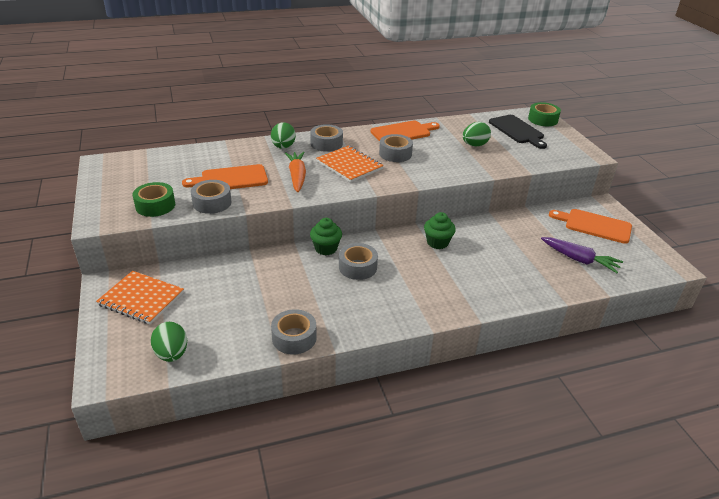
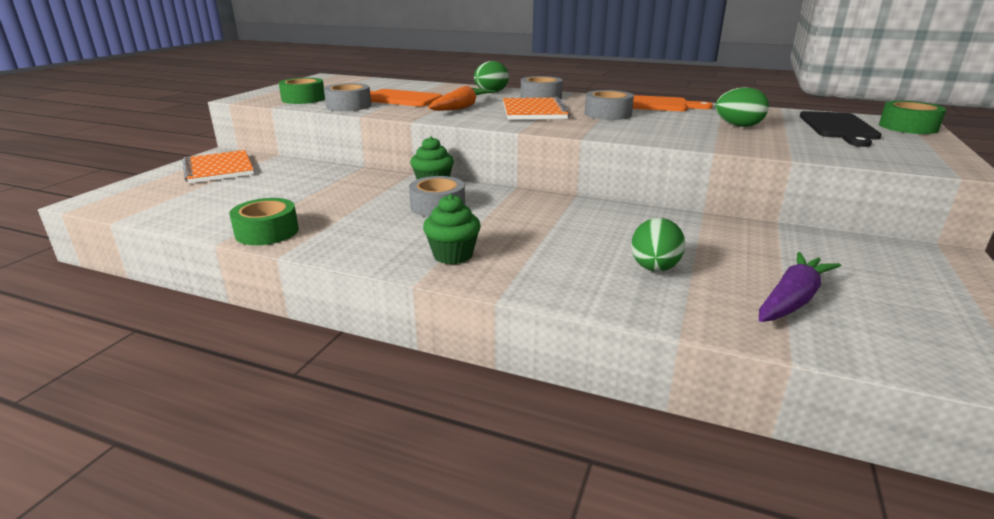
camera: 40 degrees right, 10 degrees down
(172, 354) = (160, 205): green egg -> green egg (654, 268)
(294, 338) = (267, 232): grey tape -> green tape
(437, 242) = (574, 216): green cupcake -> green cupcake (453, 255)
(579, 260) = (792, 300): purple carrot -> purple carrot turned 120 degrees counterclockwise
(594, 225) = (891, 274): orange cutting board -> none

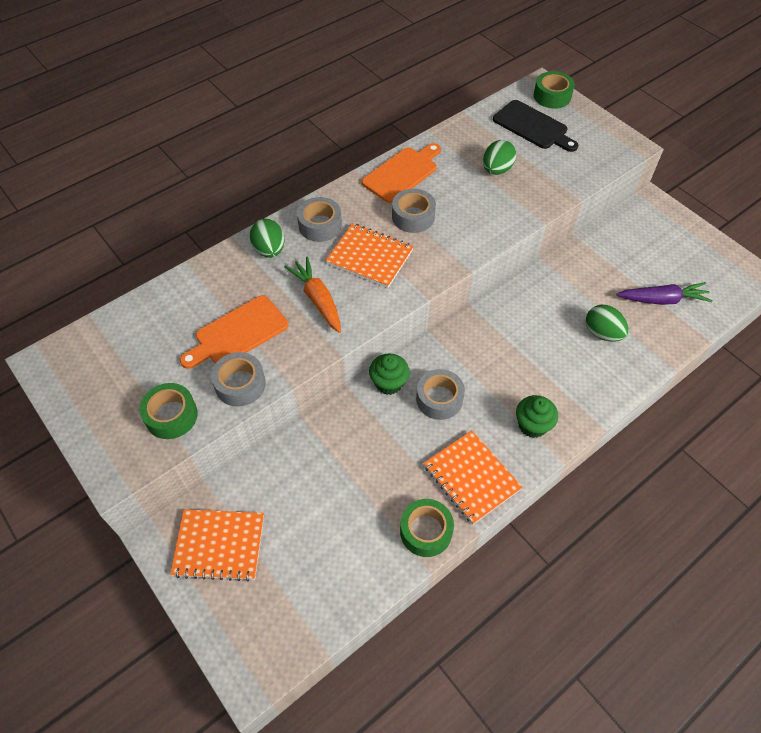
camera: 60 degrees left, 30 degrees up
(350, 239) = (471, 477): none -> orange notebook
(792, 300) = (662, 300): purple carrot -> purple carrot turned 105 degrees clockwise

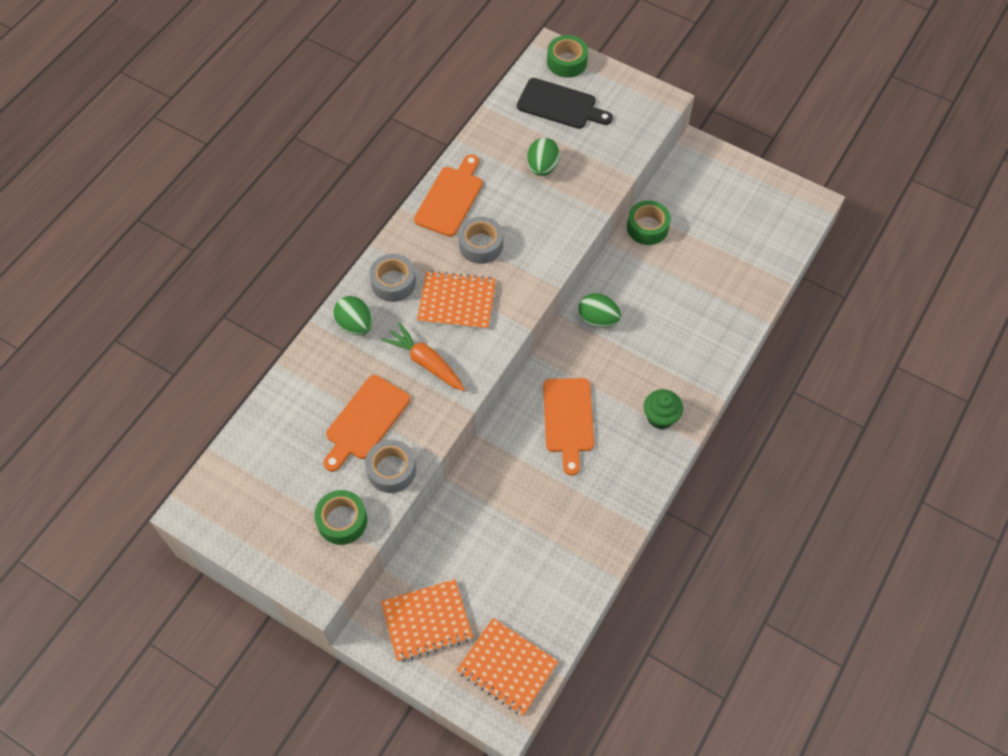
camera: 20 degrees left, 5 degrees up
(389, 383) = (516, 419): green cupcake -> none
(426, 531) = (602, 545): green tape -> green tape (647, 227)
(439, 399) = (568, 419): grey tape -> orange cutting board
(471, 477) = (624, 483): orange notebook -> orange notebook (507, 667)
(602, 333) = (693, 306): green egg -> green egg (598, 319)
(662, 300) = (737, 254): purple carrot -> none

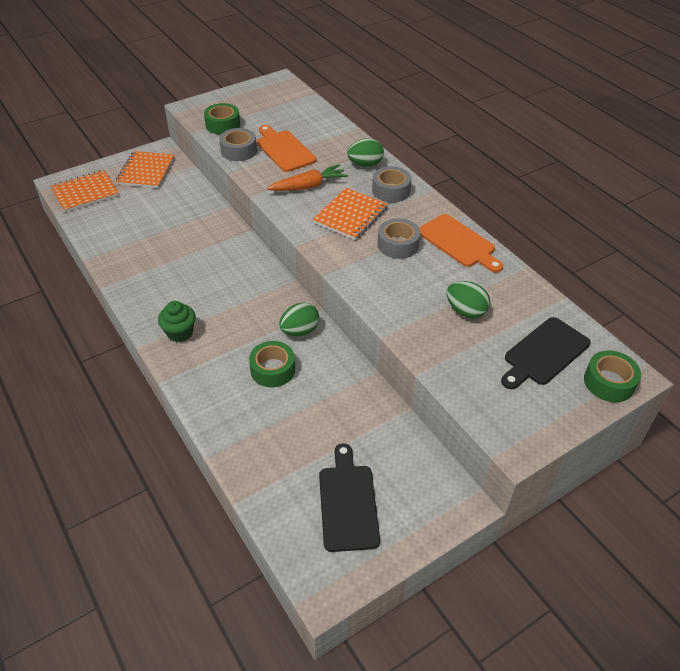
camera: 115 degrees right, 15 degrees down
(568, 419) = (223, 279): orange cutting board -> none
(647, 227) = (377, 408): green tape -> green tape (272, 369)
(742, 214) = (348, 502): none -> black cutting board

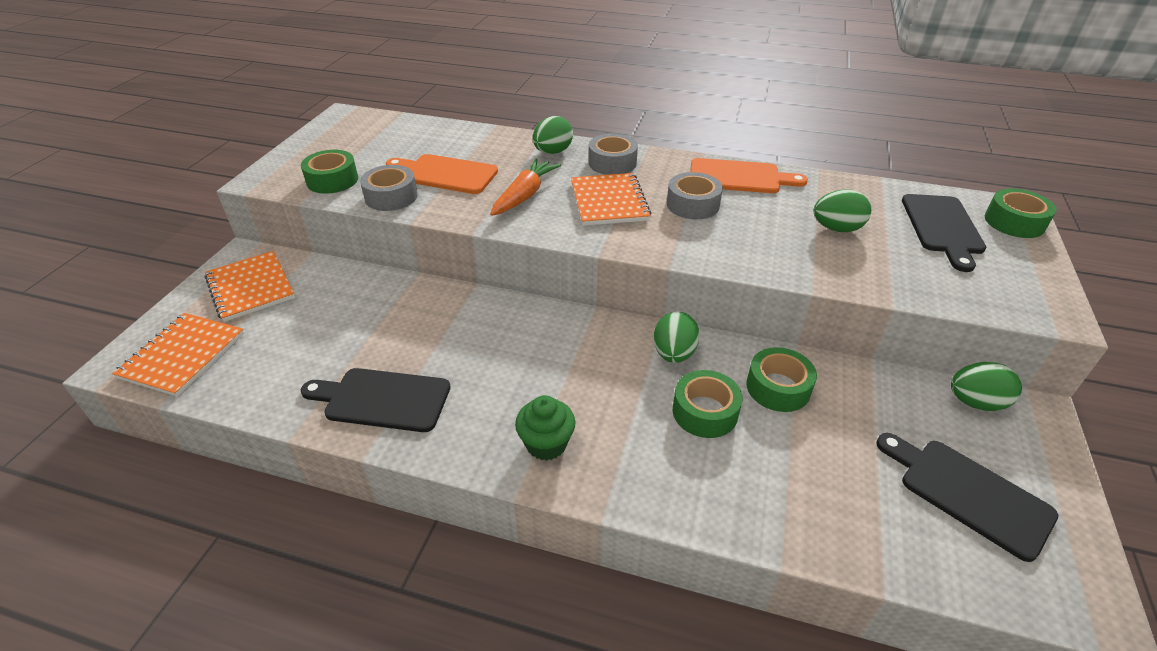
camera: 40 degrees left, 5 degrees down
(138, 265) = (382, 399): none -> black cutting board
(329, 384) = (778, 387): none -> green tape
(433, 471) = (975, 402): none -> green egg

